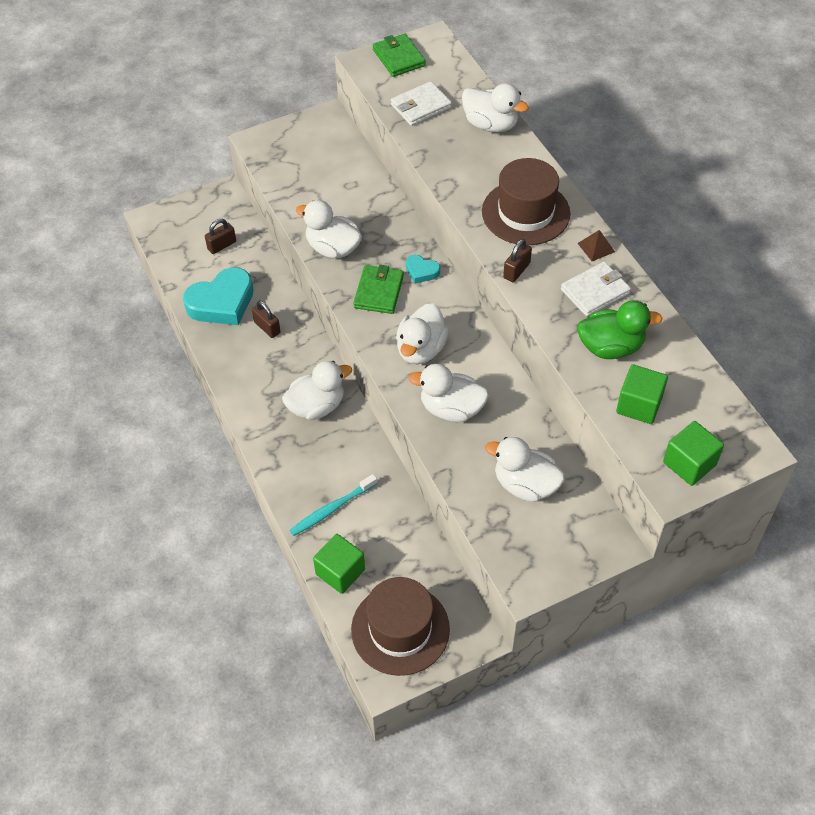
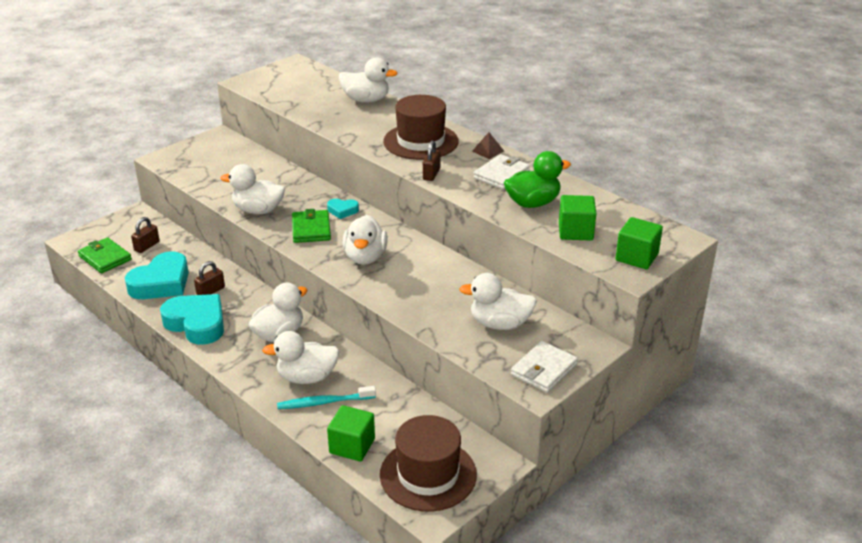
camera: 20 degrees left, 20 degrees down
(241, 369) = (197, 323): none -> turquoise heart
(267, 327) = (210, 291): brown padlock -> brown padlock turned 75 degrees counterclockwise
(332, 509) = (324, 402): turquoise toothbrush -> turquoise toothbrush turned 45 degrees clockwise
(399, 58) = (272, 76): green wallet -> green wallet (105, 258)
(421, 106) = (303, 99): white wallet -> white wallet (544, 370)
(451, 409) = (410, 289): white duck -> white duck (307, 377)

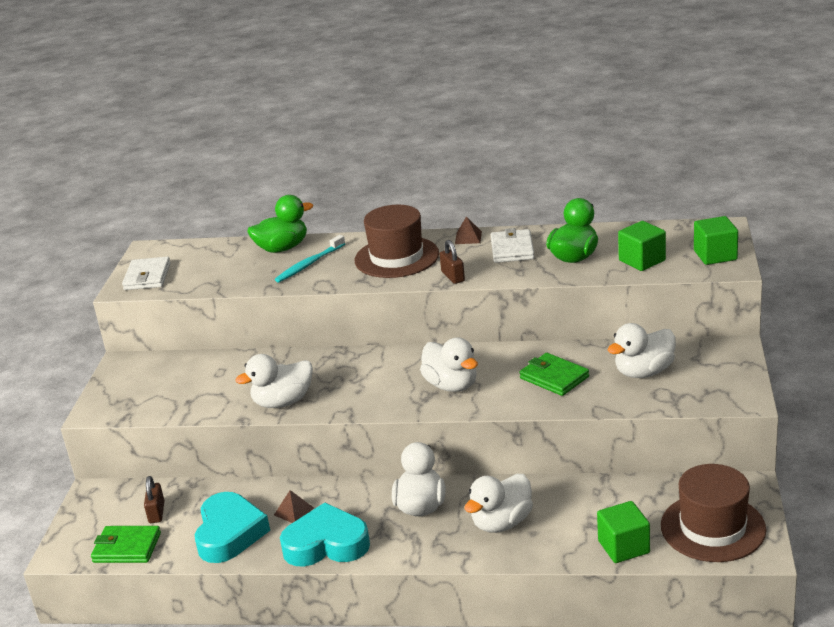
camera: 35 degrees left, 5 degrees down
(210, 291) = (294, 511): brown padlock -> brown pyramid
(311, 229) = (363, 390): green wallet -> green wallet (554, 377)
(324, 402) = (548, 531): turquoise toothbrush -> turquoise toothbrush (309, 264)
(342, 211) = (365, 361): turquoise heart -> none
(366, 100) = (282, 248): white duck -> green duck
(544, 370) = (728, 384): white wallet -> white wallet (147, 277)

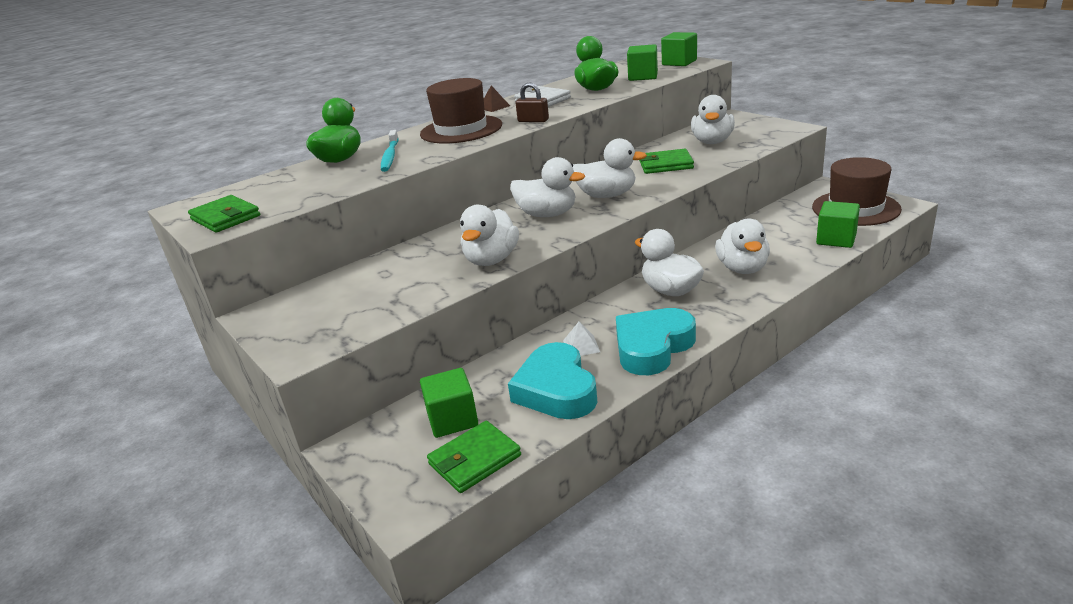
camera: 45 degrees left, 0 degrees up
(147, 277) = (225, 217): white wallet -> green wallet
(156, 512) = (452, 419): brown padlock -> green cube
(229, 533) = (556, 390): turquoise heart -> turquoise heart turned 150 degrees counterclockwise
(294, 511) = (581, 346): brown pyramid -> white pyramid
(383, 379) = (547, 214): none -> white duck

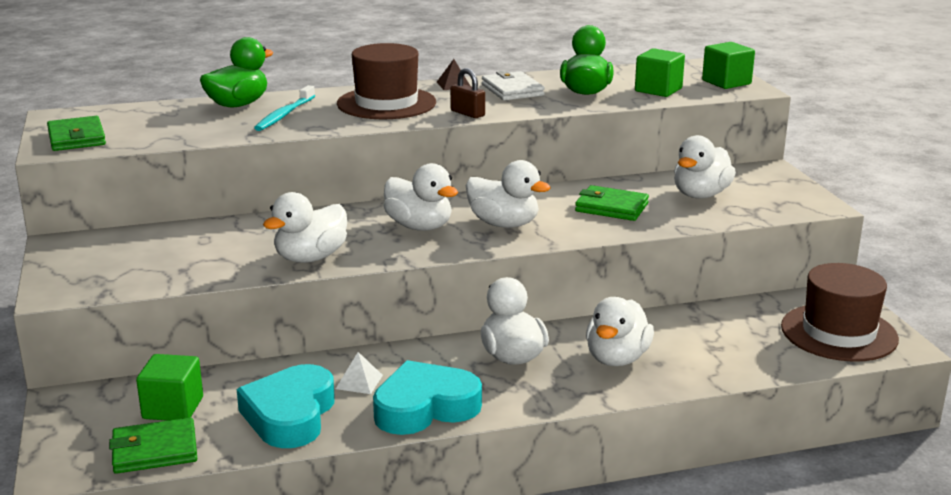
camera: 20 degrees right, 5 degrees down
(836, 239) = (765, 361): green cube -> none

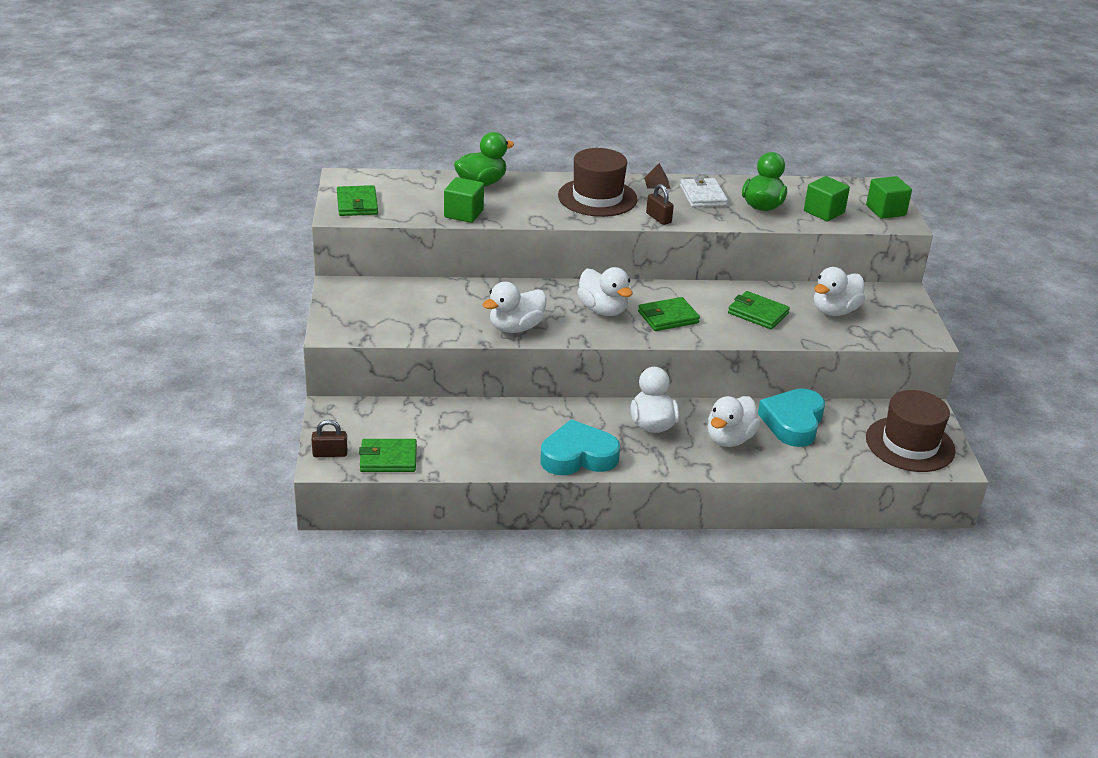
camera: 10 degrees right, 10 degrees up
(66, 456) = (330, 453): none -> brown padlock
(173, 408) = (404, 428): green cube -> green cube (463, 214)
(284, 115) = (515, 200): turquoise toothbrush -> none
(290, 415) = (483, 446): turquoise heart -> turquoise heart (793, 422)
(359, 382) = (536, 428): white pyramid -> none
(504, 224) = (668, 317): white duck -> green wallet

